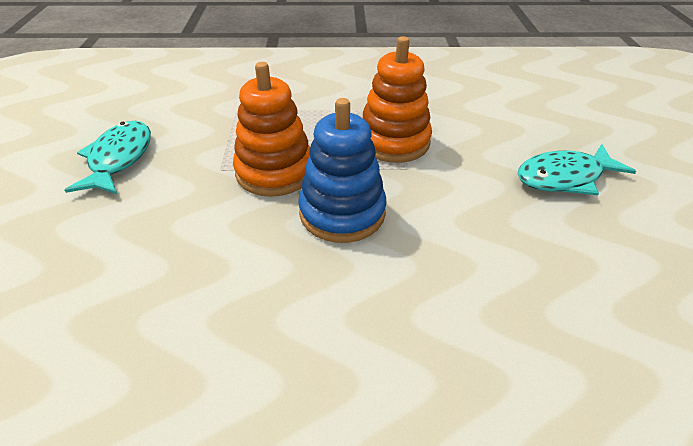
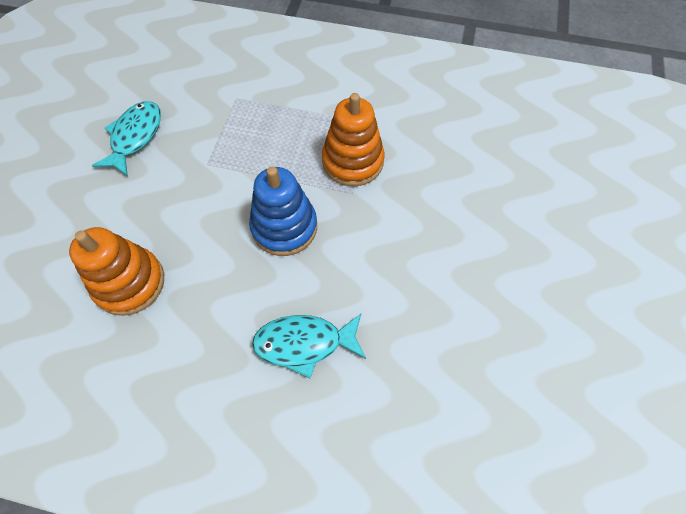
camera: 15 degrees right, 20 degrees up
(275, 172) = (247, 175): orange stacking toy -> orange stacking toy (130, 283)
(564, 177) = (476, 230): turquoise fish -> turquoise fish (304, 343)

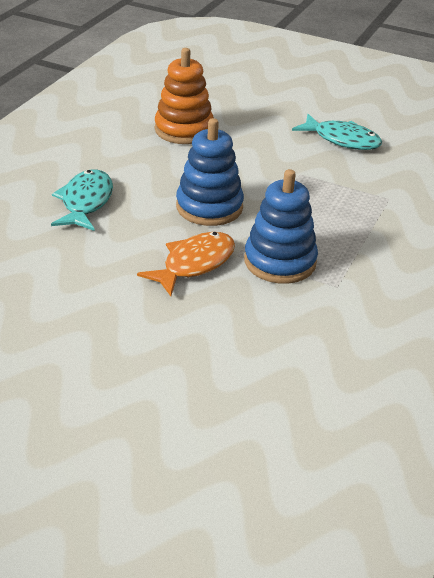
camera: 100 degrees right, 25 degrees down
(352, 161) = (280, 261): orange stacking toy -> blue stacking toy
(377, 221) = (194, 264): none -> orange fish

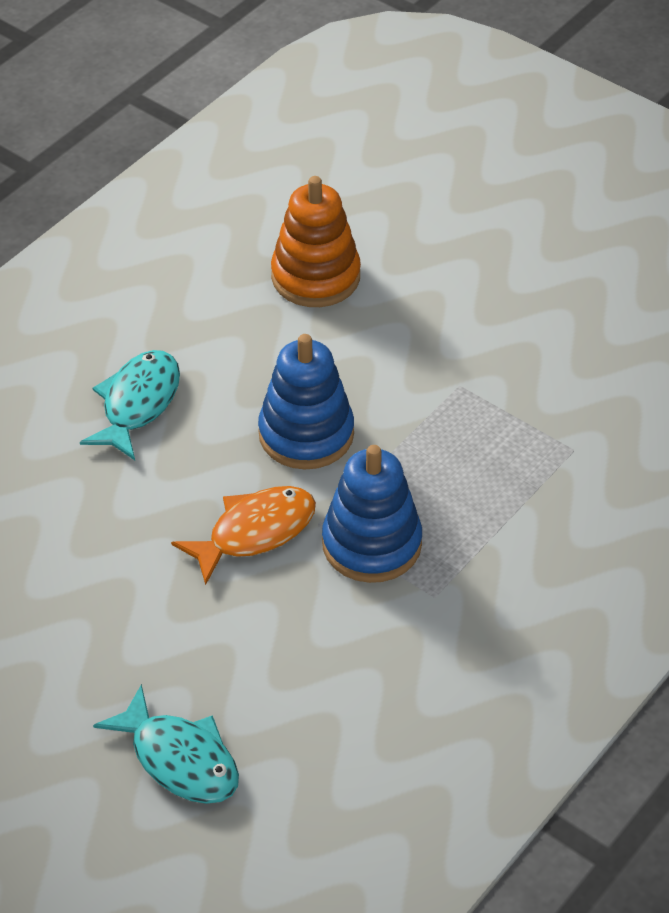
camera: 15 degrees right, 10 degrees up
(342, 140) = (550, 323): turquoise fish -> turquoise fish (180, 759)

